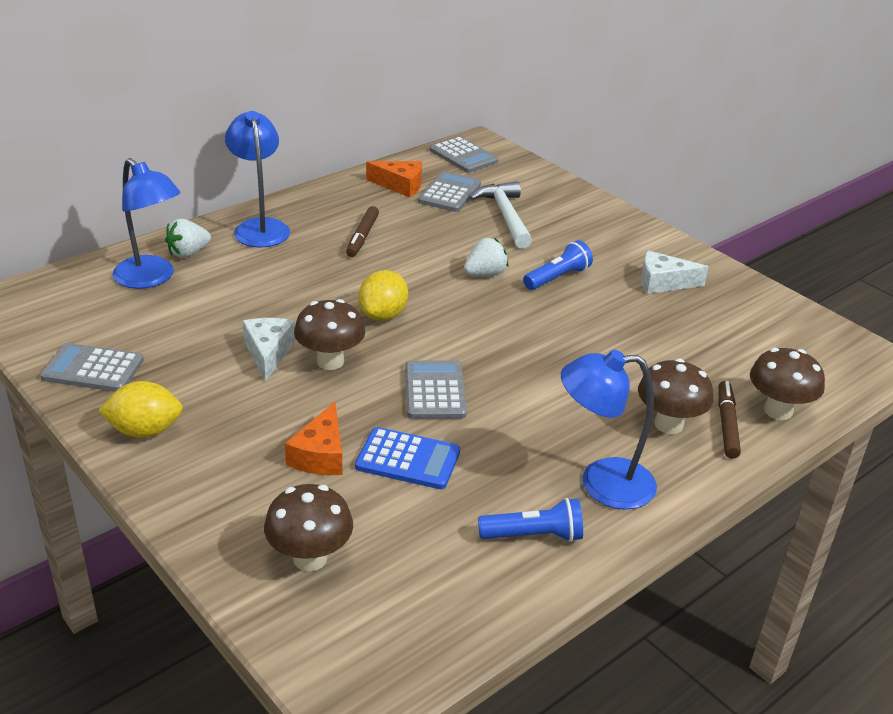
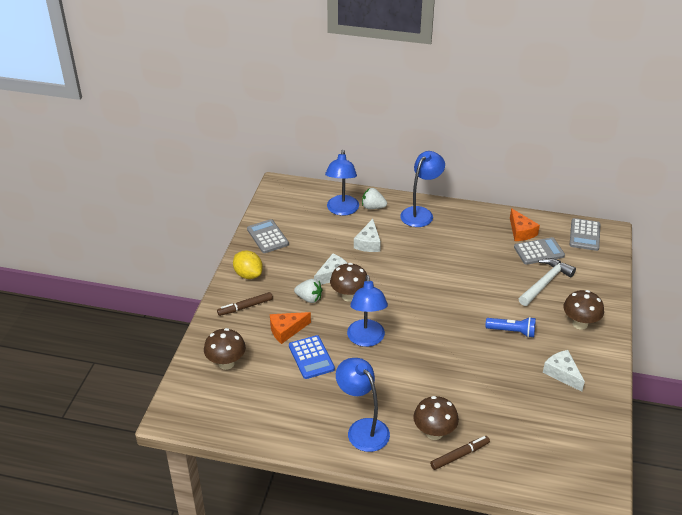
camera: 55 degrees right, 5 degrees up
(251, 292) = (368, 243): none -> white cheese
(362, 237) = (456, 247): brown marker -> brown marker (245, 307)
(383, 315) = (402, 291): yellow lemon -> none
(434, 391) = (366, 339): grey calculator -> blue lamp
(485, 274) = (480, 305): white strawberry -> white strawberry (309, 298)
(534, 535) = (305, 423): blue flashlight -> none
(778, 411) = (496, 471): brown mushroom -> brown mushroom (580, 324)

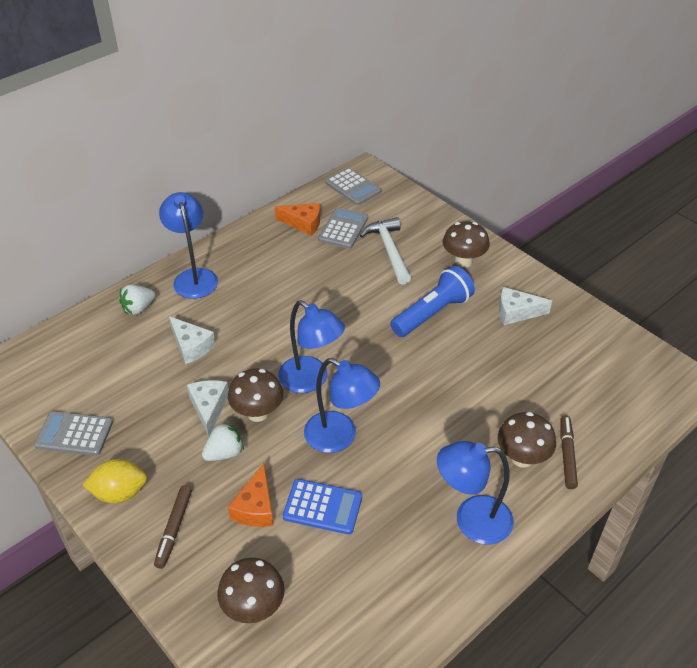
camera: 55 degrees left, 5 degrees up
(342, 210) = (111, 337): blue lamp -> blue lamp (311, 380)
(512, 331) = (432, 313): blue flashlight -> blue flashlight, size x1.53

